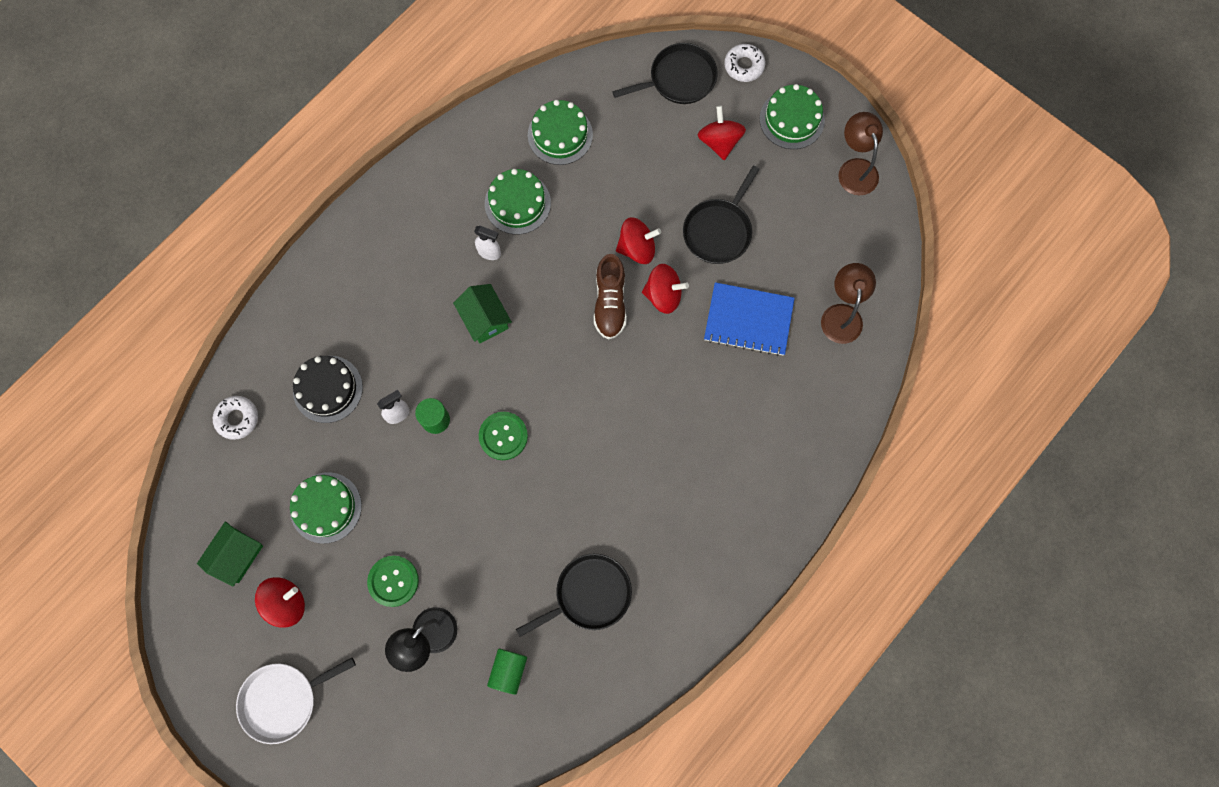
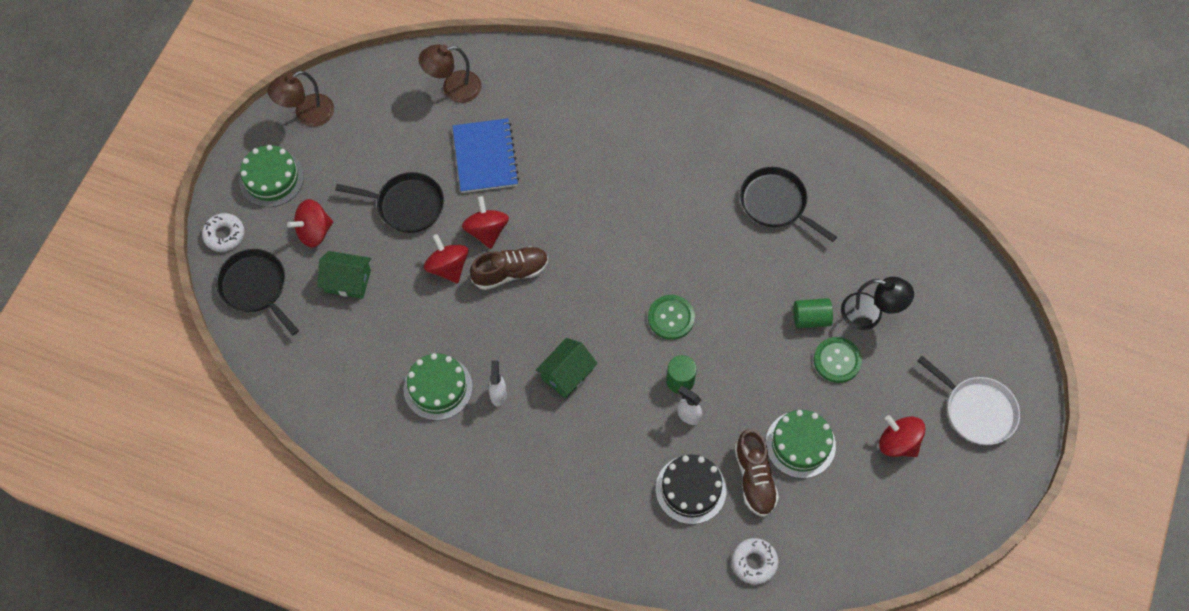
camera: 110 degrees left, 10 degrees down
(237, 555) = (878, 505): green house -> green house (347, 281)
(312, 451) = (754, 478): none -> brown shoe
(508, 671) = (865, 242): green cylinder -> green cylinder (811, 318)
(560, 135) = (350, 375): green cake -> none

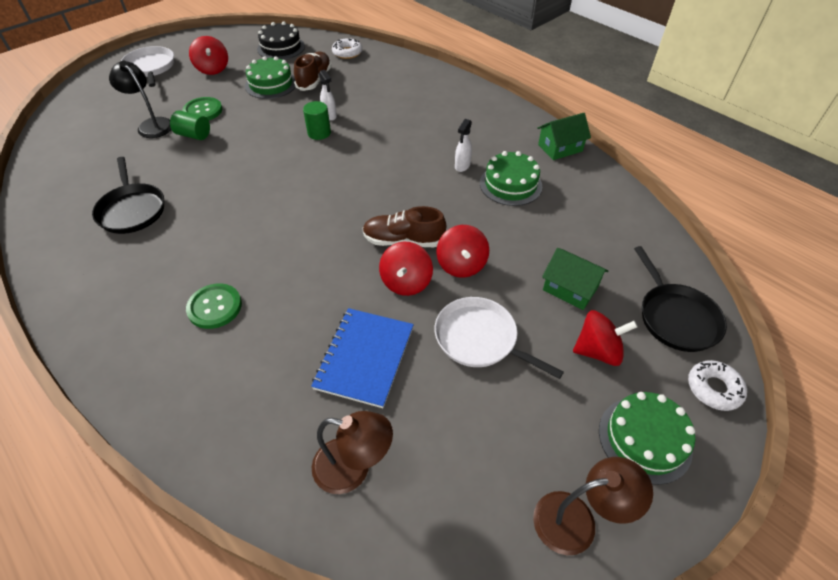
camera: 155 degrees left, 15 degrees down
(407, 205) = (479, 339): black pan -> white pan
(567, 374) = (400, 161): green house -> green house (560, 148)
(671, 318) = (293, 167): green button -> green button (214, 307)
(690, 489) = (358, 86): black cake -> black cake (281, 48)

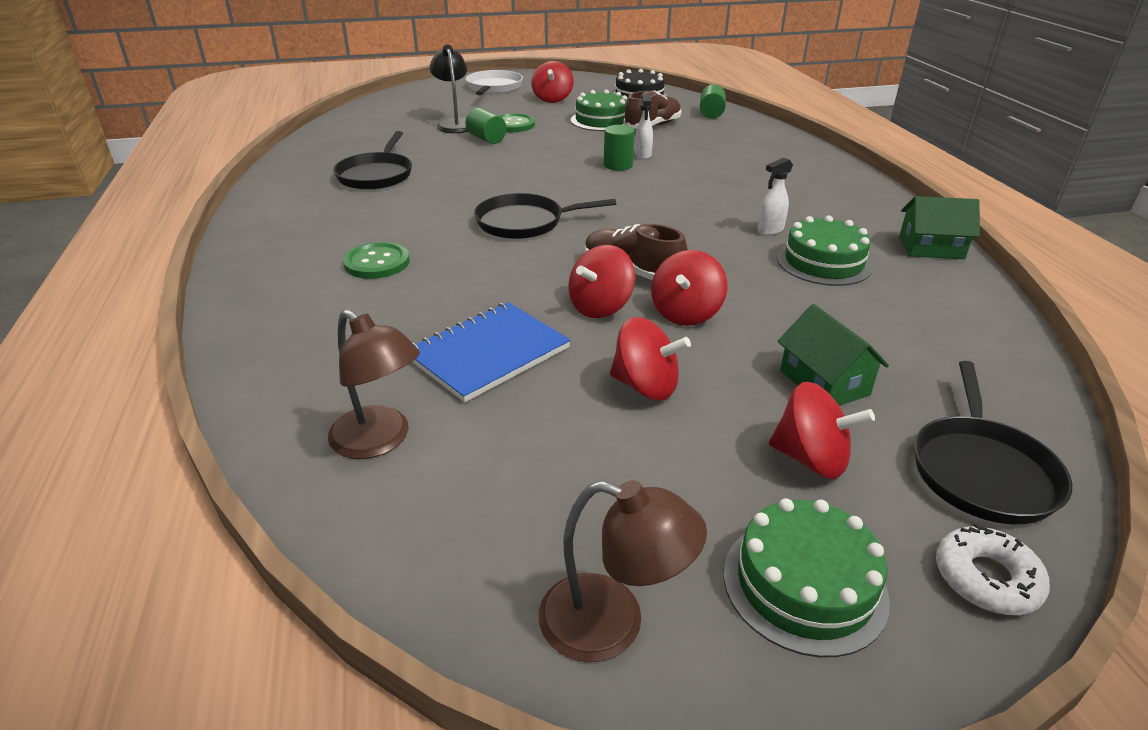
camera: 30 degrees right, 15 degrees down
(295, 220) = (524, 223): none -> black pan
(347, 53) = (711, 114): white donut -> green cylinder
(479, 339) = (645, 386): white pan -> red spinning top

